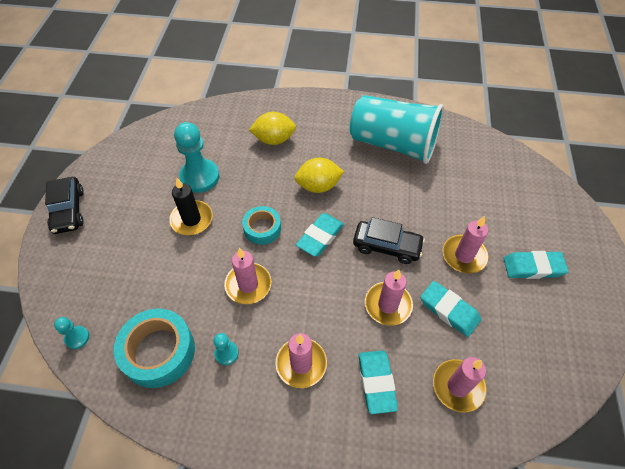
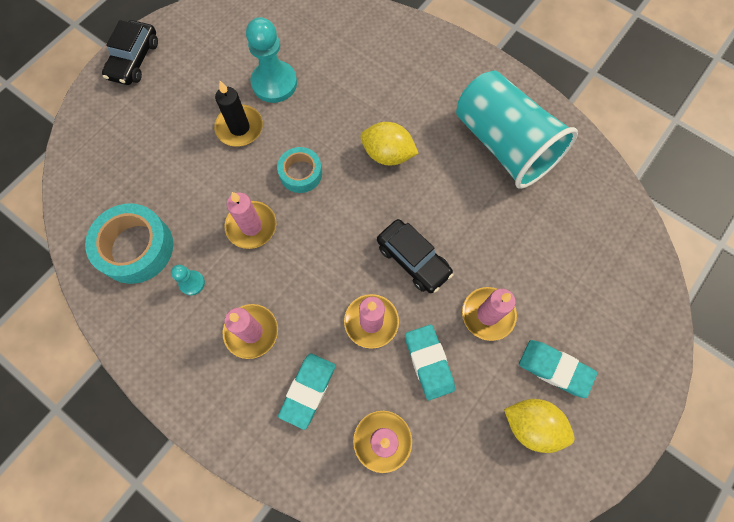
camera: 30 degrees right, 15 degrees up
(77, 338) = (77, 196): turquoise pawn -> none
(274, 139) = (376, 75): yellow lemon -> yellow lemon (531, 425)
(320, 237) = (352, 213): turquoise eraser -> none

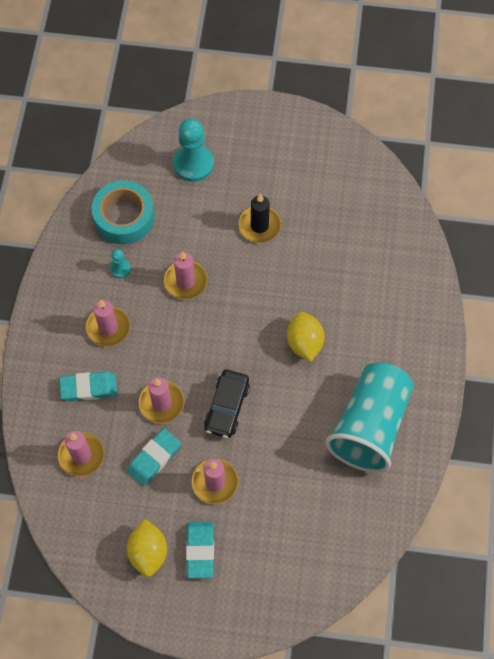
camera: 60 degrees right, 5 degrees down
(134, 60) = (269, 119): black car -> none
(274, 83) = (314, 226): turquoise pawn -> turquoise pawn (193, 164)
(301, 173) = (249, 290): turquoise tape -> none

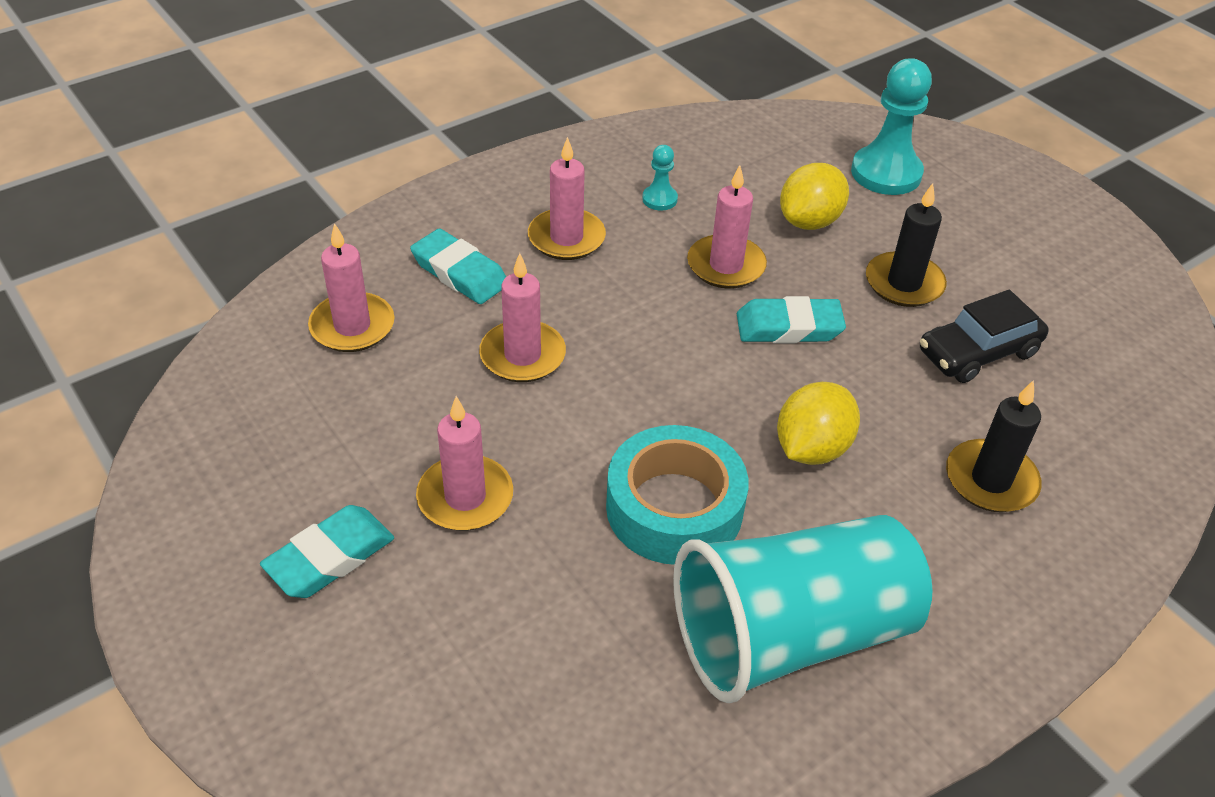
camera: 45 degrees right, 20 degrees down
(124, 217) = (730, 161): turquoise tape -> turquoise tape (674, 508)
(148, 552) = (267, 495): yellow lemon -> yellow lemon (809, 221)
(154, 458) = (429, 402): turquoise eraser -> turquoise eraser (789, 327)
(227, 407) = (601, 429): black car -> black car (978, 352)
(372, 298) = (991, 480): none -> black candle

